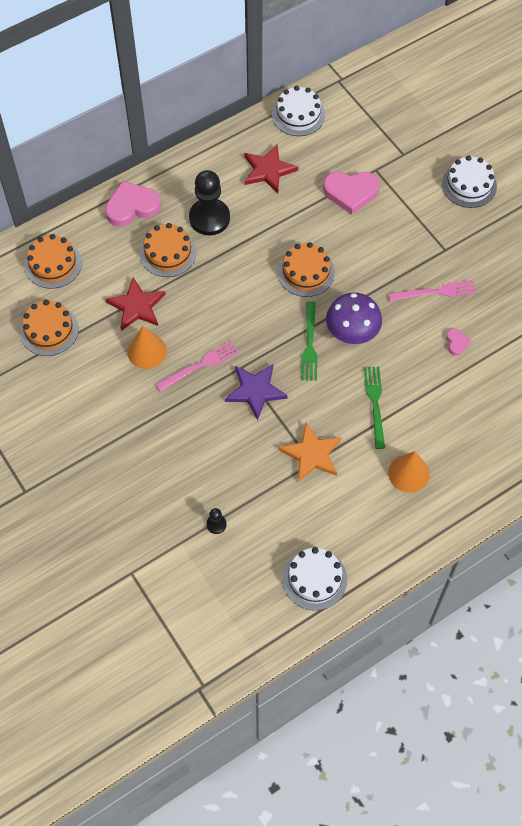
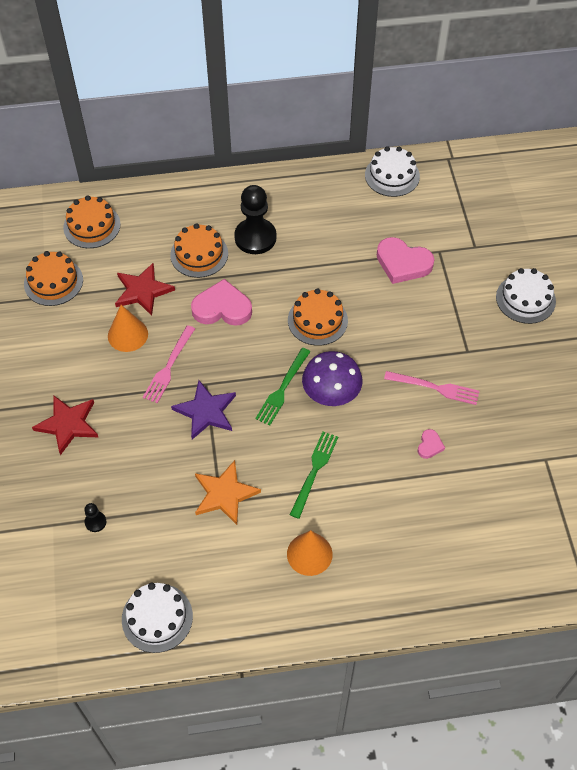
camera: 25 degrees right, 5 degrees down
(132, 207) = (191, 202): pink heart -> pink heart (222, 308)
(200, 365) = (169, 367): pink fork -> pink fork turned 120 degrees clockwise
(268, 170) = (335, 215): red star -> red star (68, 424)

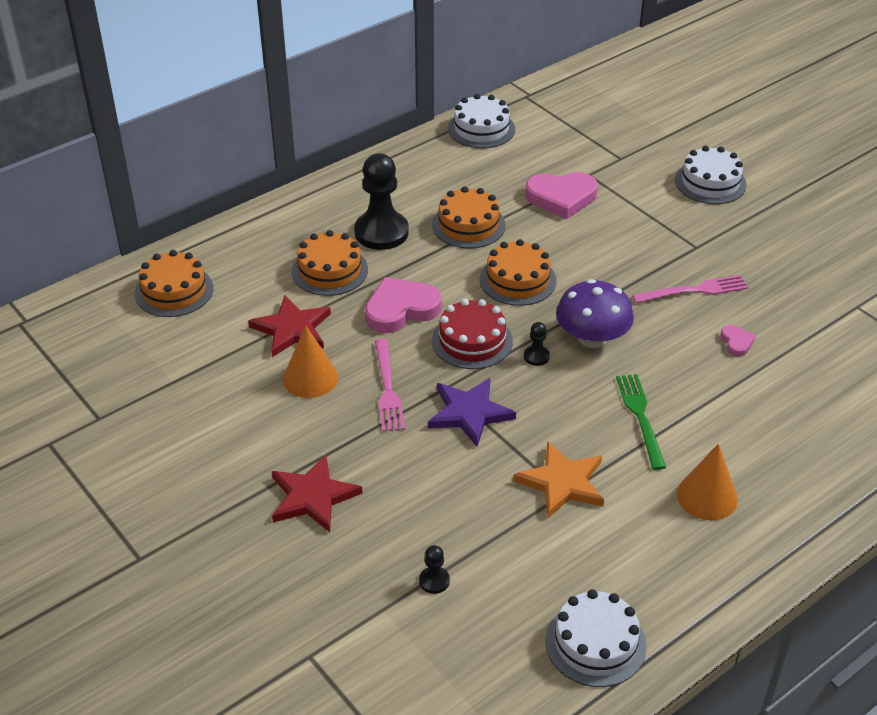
camera: 30 degrees left, 15 degrees down
(53, 282) = (171, 362): orange cake -> orange cake (468, 225)
(249, 355) = (472, 341): none -> red cake
(282, 389) = (536, 356): green fork -> black pawn

